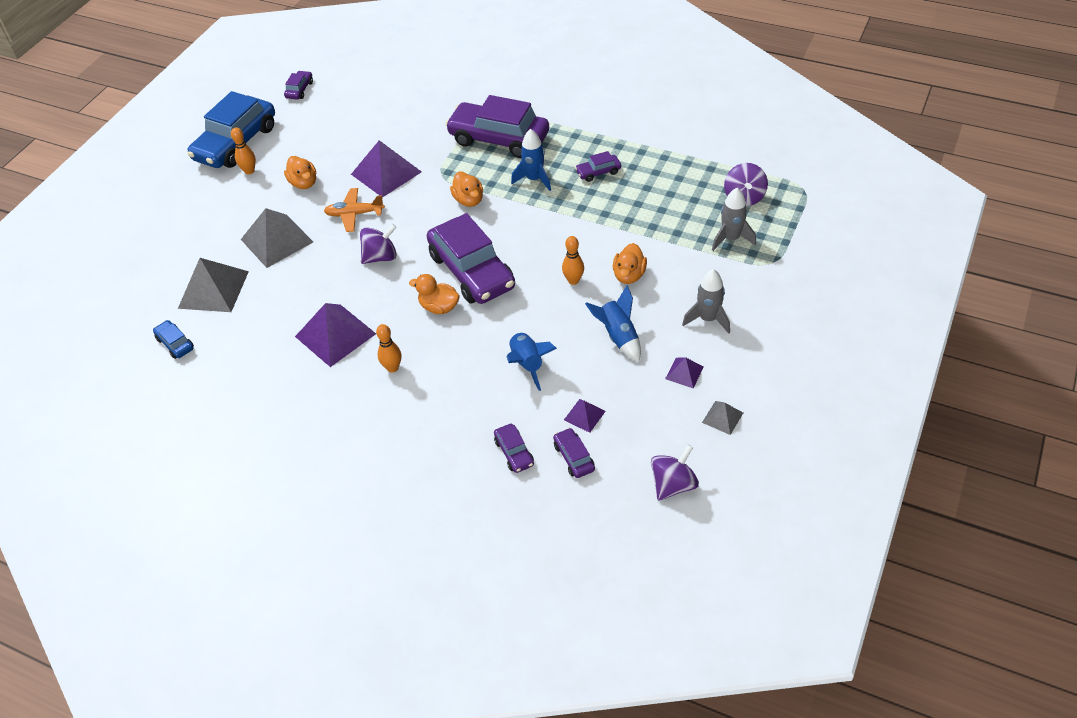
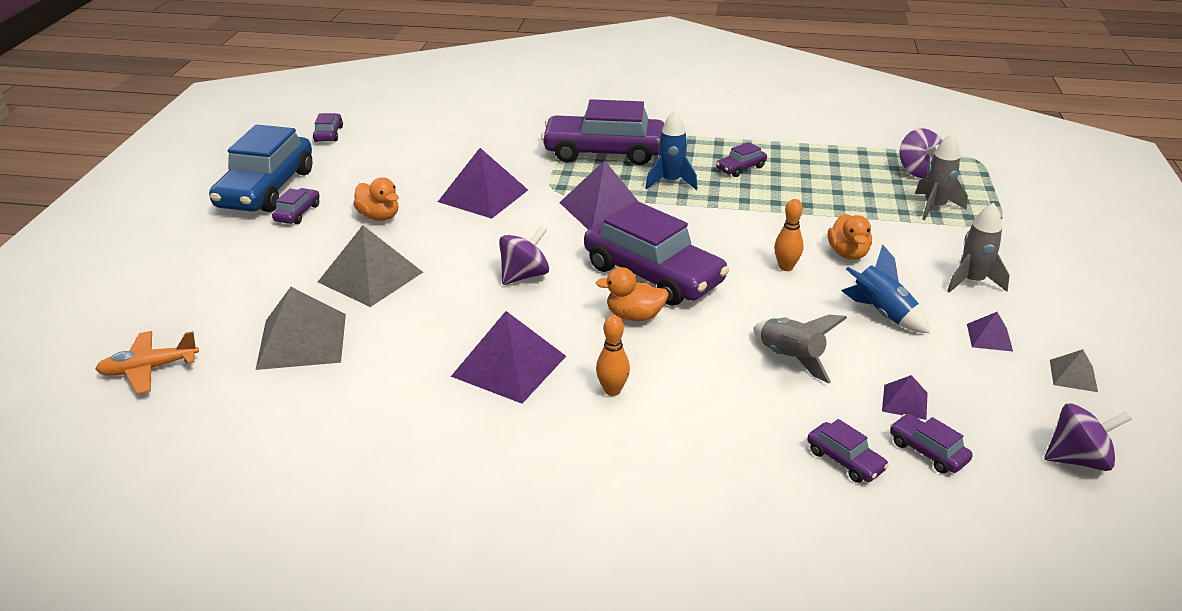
camera: 20 degrees left, 15 degrees down
(175, 344) = (269, 412): blue car -> none
(249, 171) = (297, 213): orange bowling pin -> purple car
(354, 214) = (464, 238): orange plane -> orange plane (149, 369)
(469, 200) = (604, 209): orange duck -> purple pyramid
(527, 364) = (790, 358): blue rocket -> grey rocket
(673, 484) = (1077, 459): purple spinning top -> purple spinning top turned 60 degrees clockwise

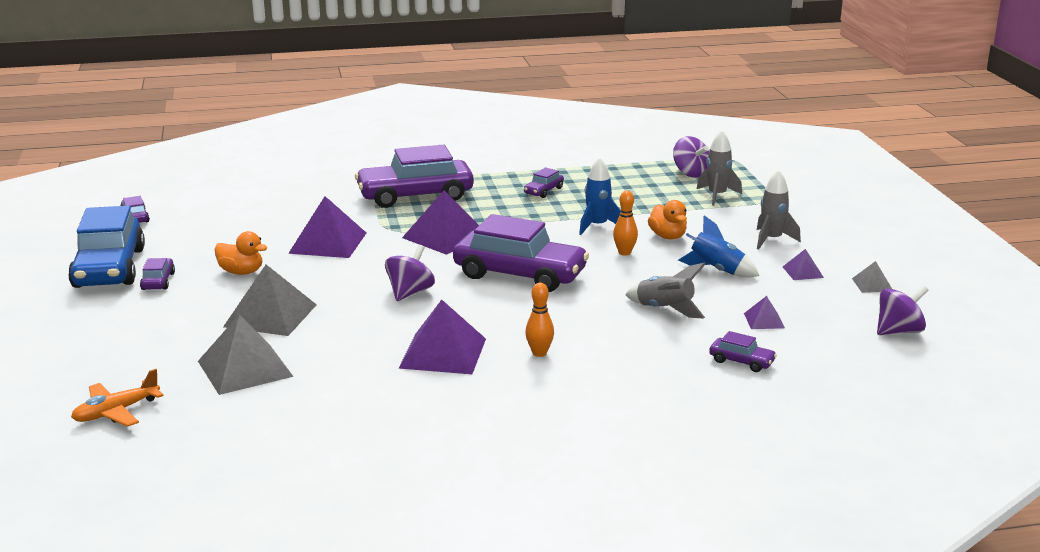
camera: 20 degrees left, 10 degrees down
(634, 316) = (523, 304): orange duck -> none
(670, 182) = (490, 209): blue rocket -> blue rocket (597, 226)
(928, 451) = (796, 346): purple car -> none

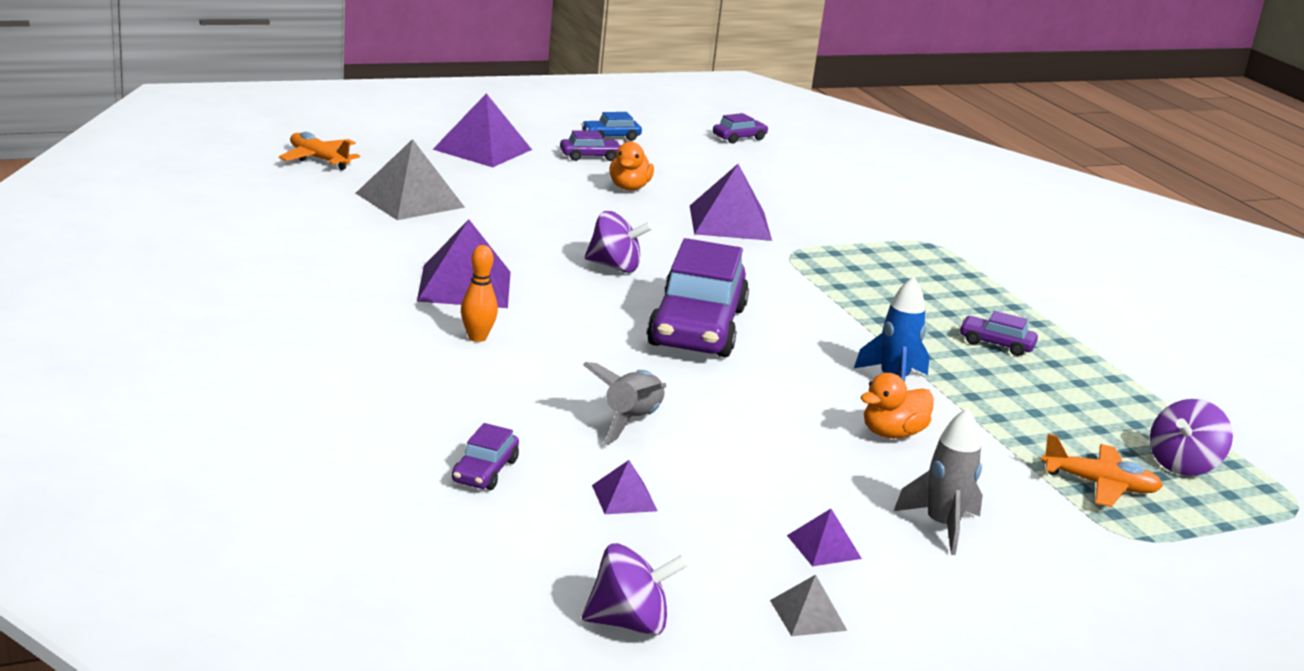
camera: 75 degrees right, 0 degrees up
(109, 268) = (611, 137): blue car -> blue car, size x0.43
(270, 315) = (530, 205): grey pyramid -> none
(415, 196) = (908, 264): purple car -> none
(445, 236) = (790, 283): purple pyramid -> purple pyramid (482, 149)
(624, 253) = (809, 398): orange bowling pin -> none
(716, 270) = (787, 468): blue rocket -> none
(717, 196) = (1100, 485): grey rocket -> orange plane
(899, 331) = (629, 623): purple spinning top -> purple spinning top turned 60 degrees counterclockwise

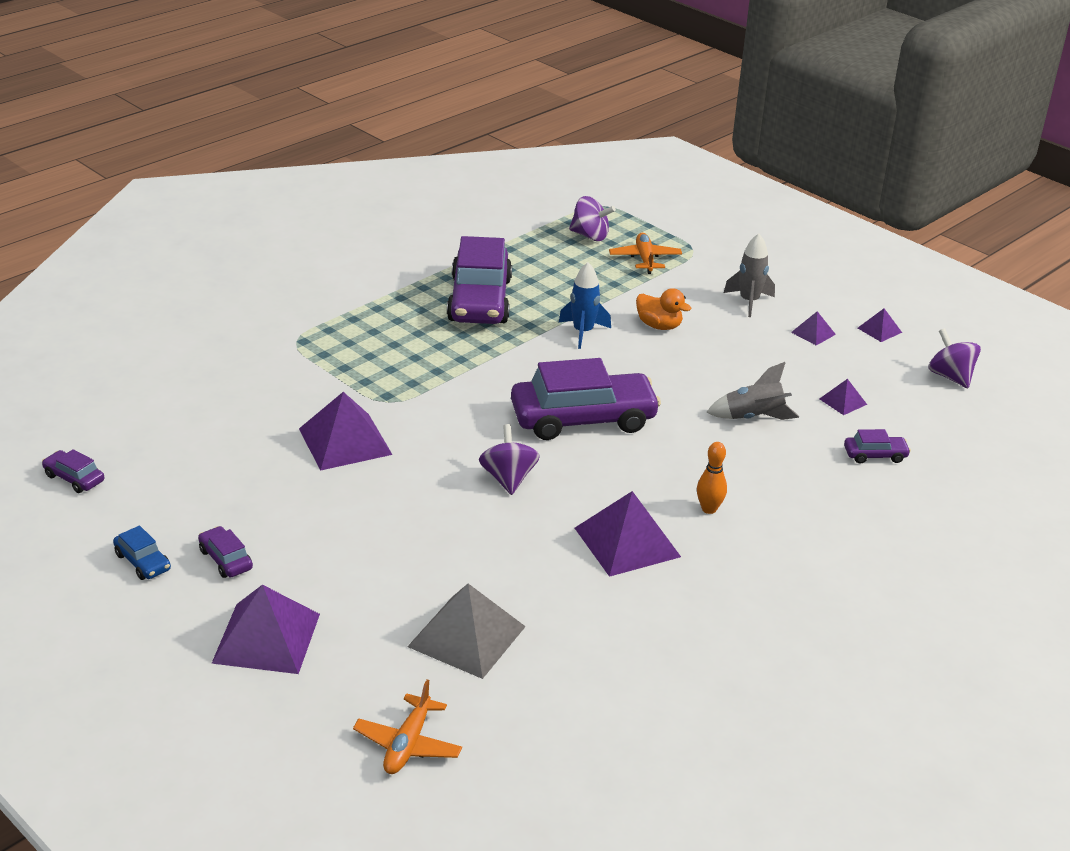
camera: 110 degrees left, 10 degrees up
(629, 188) = (302, 513): orange duck -> none
(808, 615) = (879, 330): grey pyramid -> purple pyramid
(996, 344) = (479, 300): purple car -> purple car, size x2.33

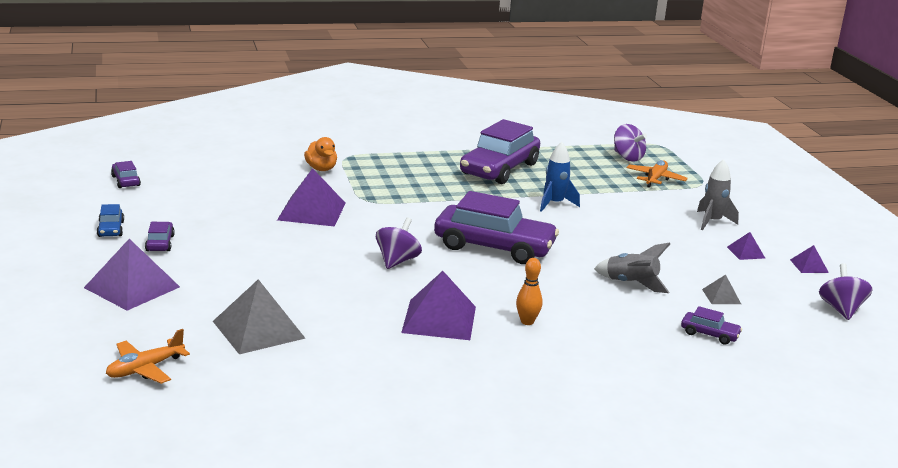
camera: 30 degrees right, 10 degrees down
(659, 326) = (619, 215): orange duck -> orange duck (321, 169)
(843, 401) = (721, 296): purple pyramid -> grey pyramid

